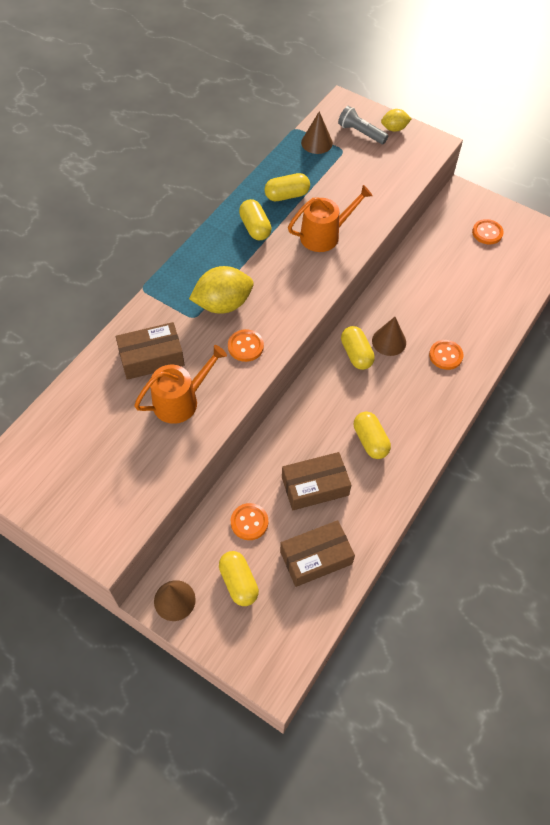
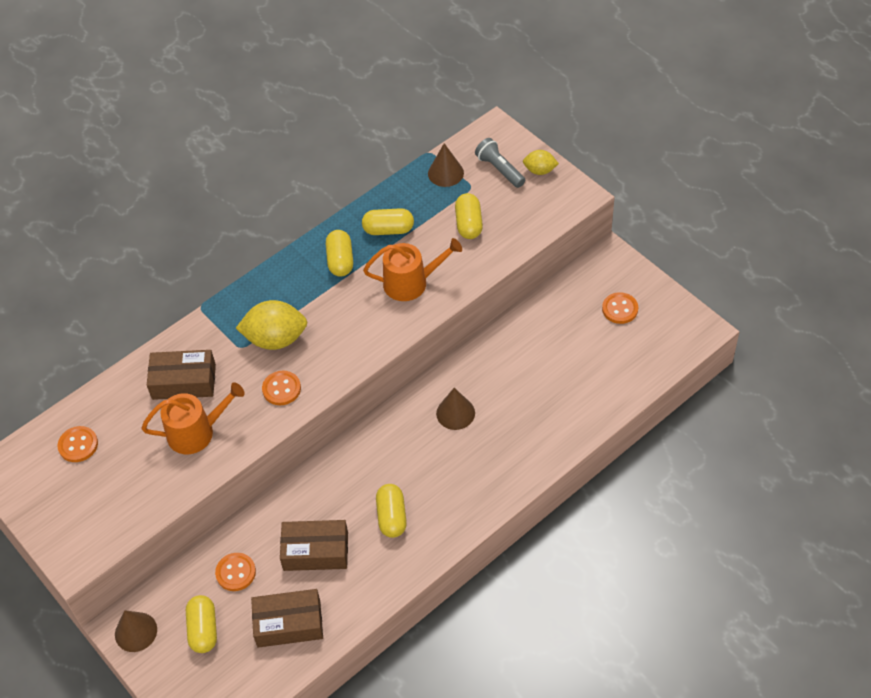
camera: 20 degrees right, 5 degrees down
(356, 354) = (414, 420): yellow capsule -> yellow capsule (469, 224)
(445, 355) = (511, 441): orange button -> orange button (78, 445)

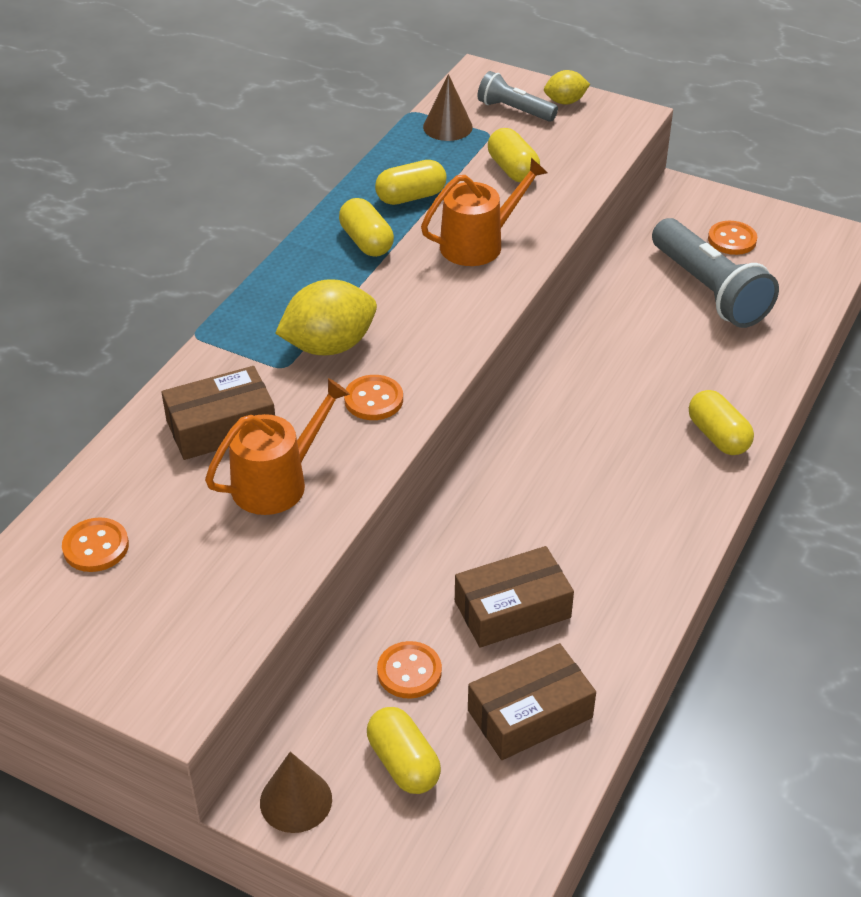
camera: 25 degrees left, 10 degrees down
(392, 517) = (594, 536): yellow capsule -> yellow capsule (718, 436)
(455, 413) = (601, 396): brown cone -> none
(577, 348) = (709, 290): none -> grey flashlight

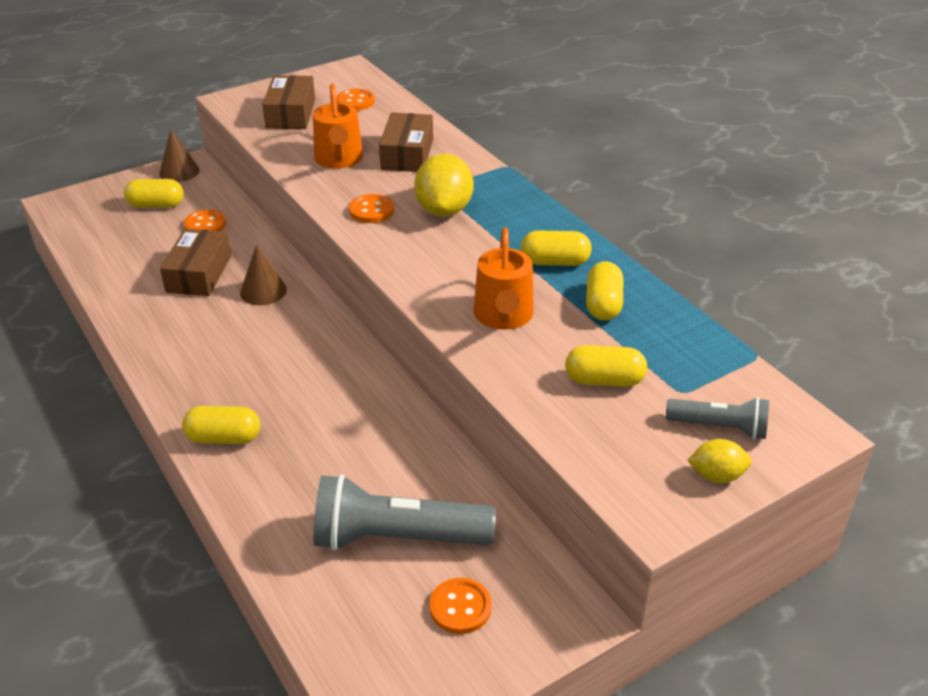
camera: 120 degrees right, 5 degrees down
(447, 127) = (712, 368): brown cone -> brown cone (263, 291)
(514, 110) = (719, 427): grey flashlight -> grey flashlight turned 45 degrees clockwise
(530, 714) = (128, 252): brown box -> brown box (290, 114)
(565, 101) = (716, 476): yellow lemon -> yellow lemon turned 75 degrees clockwise

